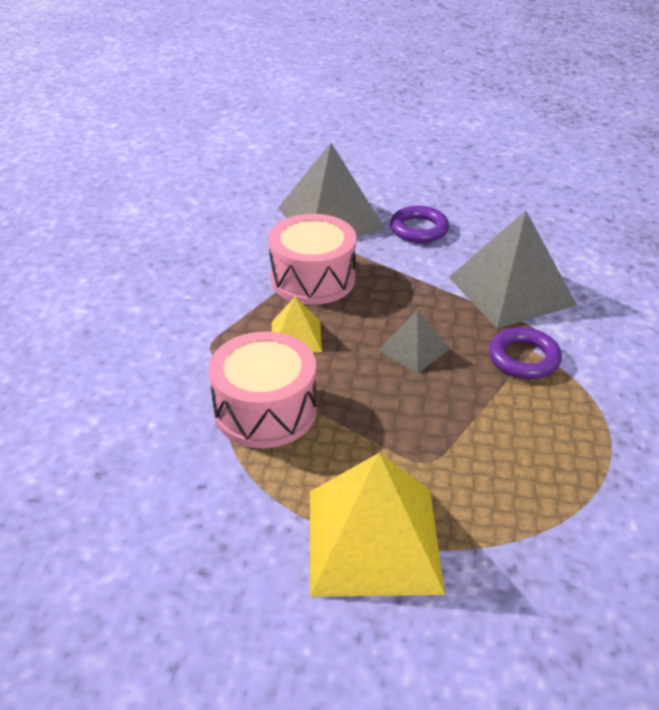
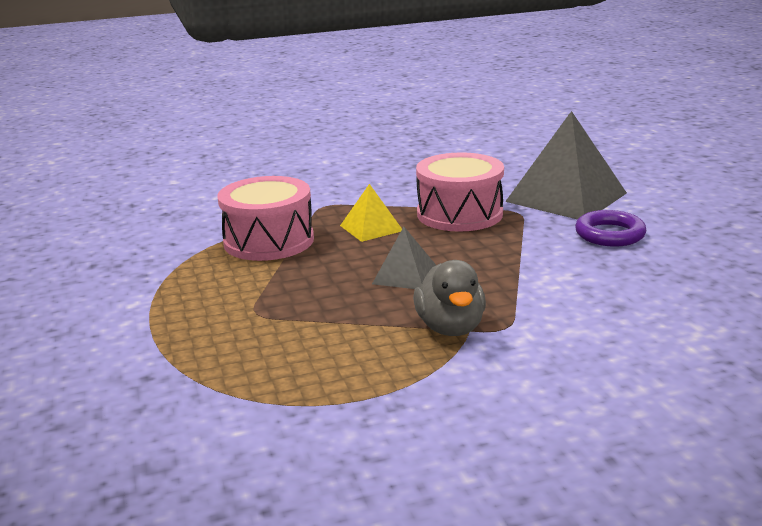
camera: 65 degrees right, 15 degrees down
(373, 540) = (151, 312): yellow pyramid -> none
(511, 291) = (564, 299): grey pyramid -> none
(523, 358) = (450, 328): purple ring -> grey duck

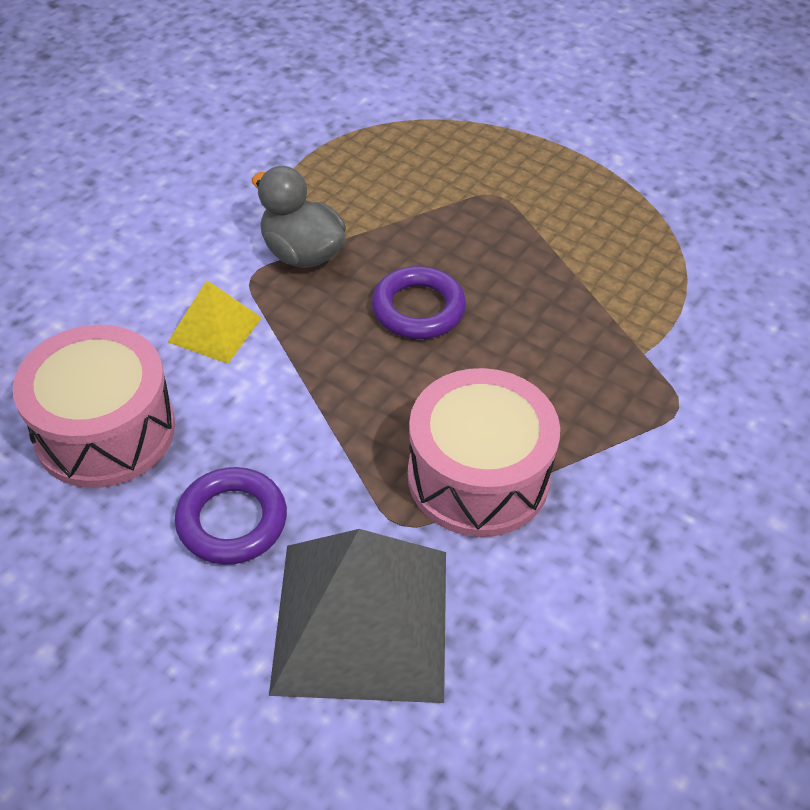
camera: 140 degrees right, 25 degrees up
(269, 241) = (636, 298): pink drum -> pink drum (105, 431)
(371, 228) = (554, 381): yellow pyramid -> yellow pyramid (215, 329)
(405, 275) = (418, 309): grey pyramid -> purple ring

